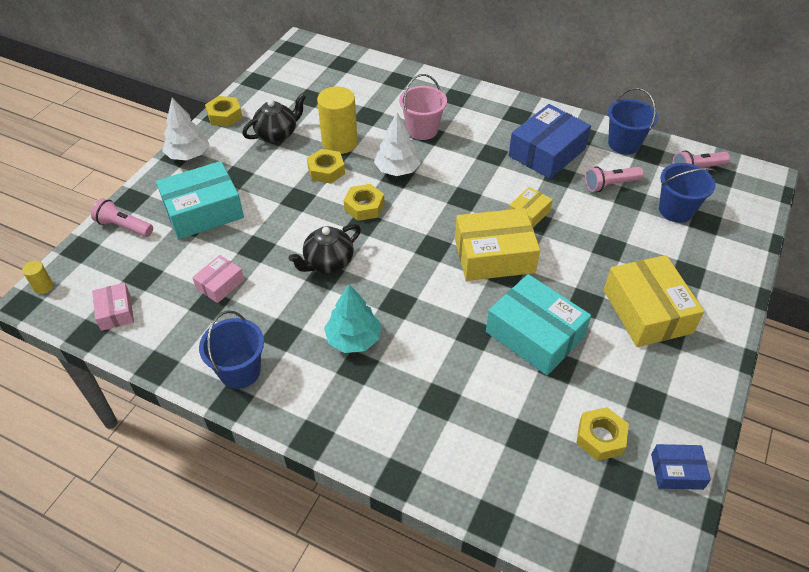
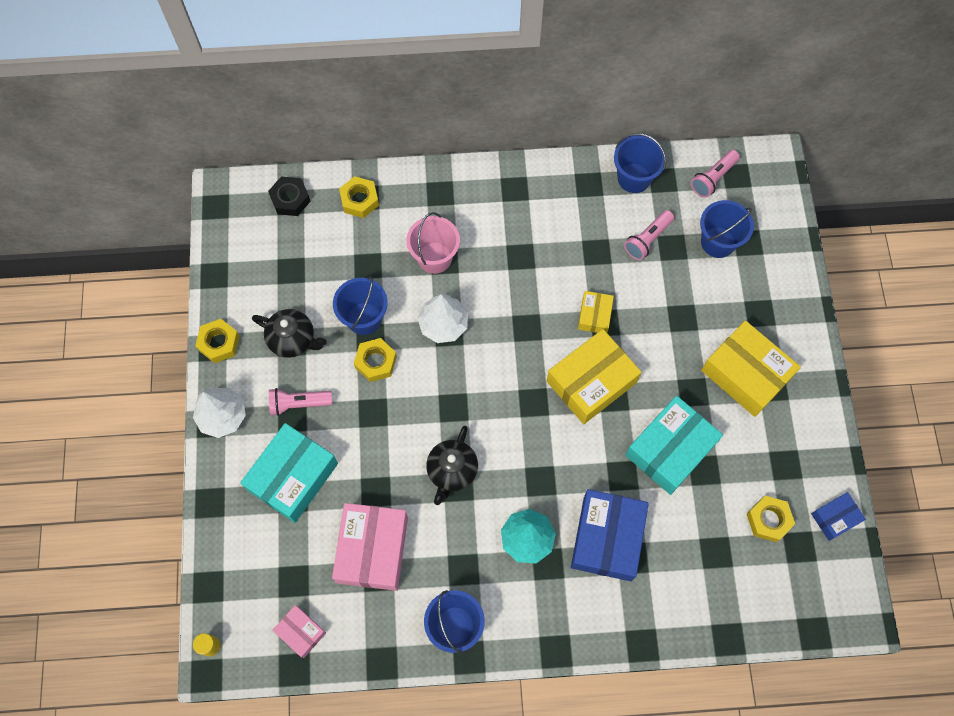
camera: 30 degrees left, 20 degrees up
(124, 226) = (230, 538): pink flashlight -> pink flashlight (298, 403)
(220, 284) = (372, 549): pink box -> pink box, size x1.94
(277, 134) = (293, 340): black teapot -> black teapot turned 90 degrees clockwise
(339, 143) = (364, 318): yellow cylinder -> blue bucket
(343, 62) = (290, 199): none -> black nut
(364, 206) = (442, 388): yellow nut -> yellow nut (359, 200)
(534, 334) = (670, 449): turquoise box -> turquoise box turned 60 degrees counterclockwise
(547, 152) = (569, 226): blue box -> blue box (607, 538)

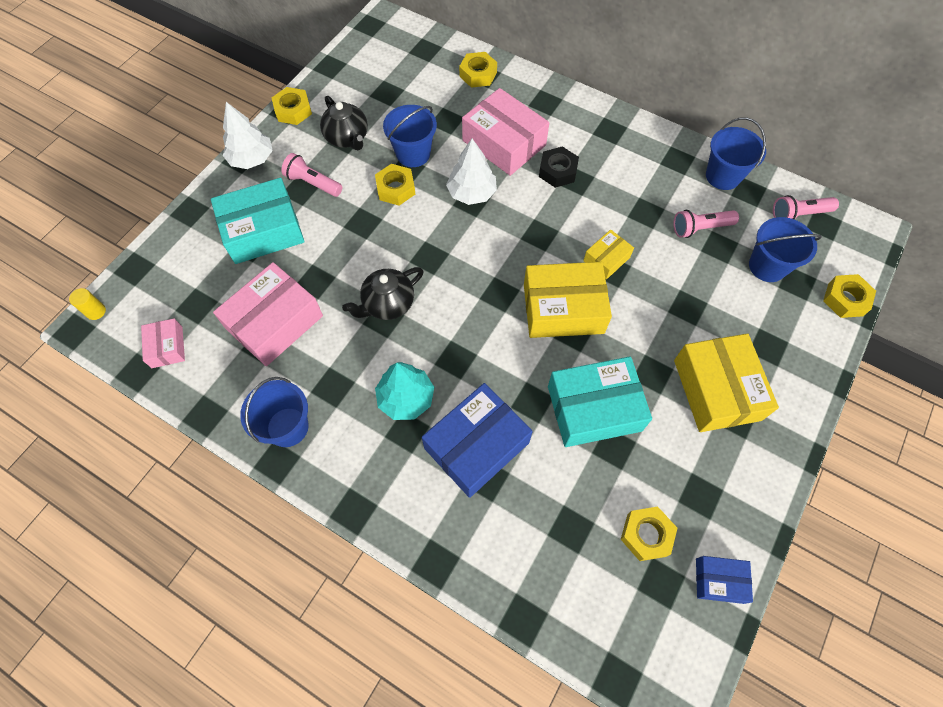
camera: 35 degrees right, 5 degrees down
(290, 199) = (426, 47): black nut -> black nut (557, 171)
(434, 258) = (504, 143): pink bucket -> pink box
(789, 235) = (845, 299): none -> yellow nut

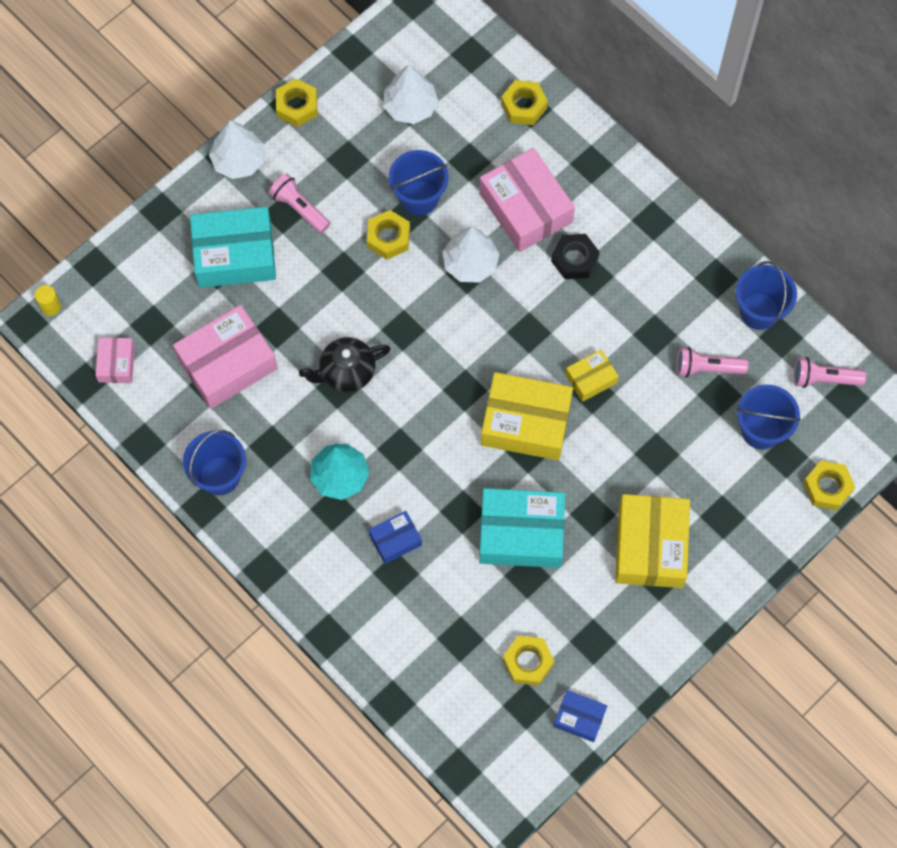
camera: 15 degrees right, 5 degrees up
(347, 138) = (350, 158): black teapot -> none
(387, 92) = (410, 106): none -> white tree
(476, 445) = (395, 540): blue box -> blue box, size x0.52

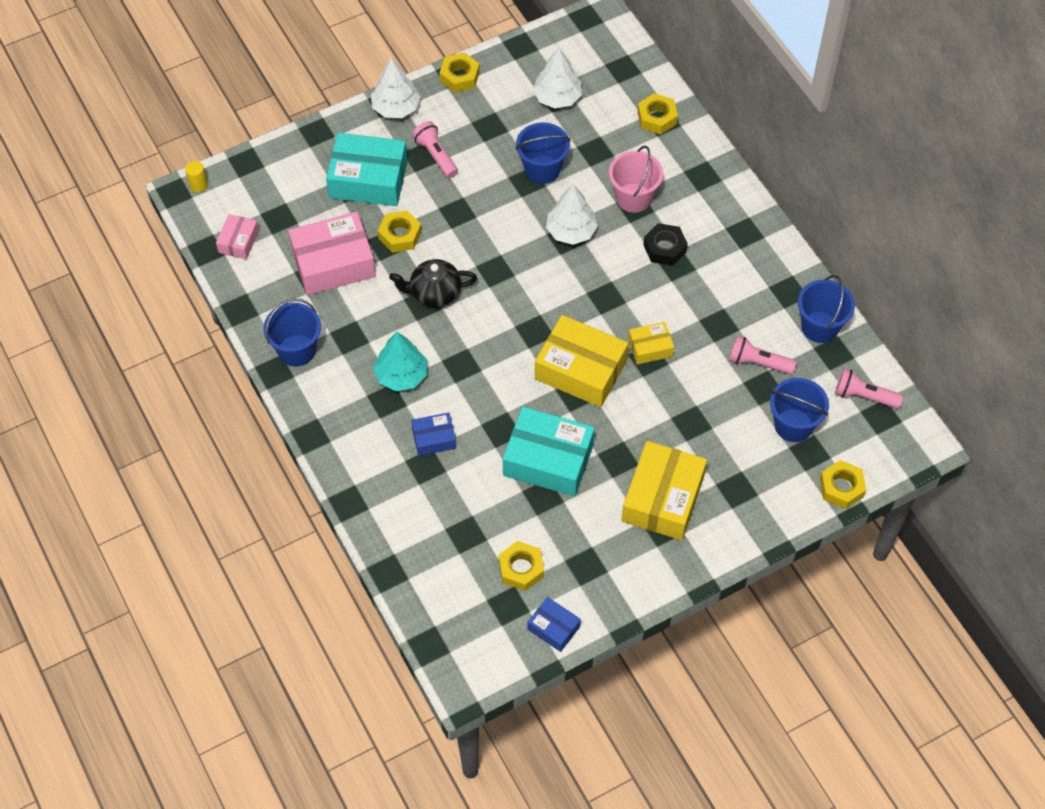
camera: 15 degrees right, 10 degrees down
(388, 238) = (505, 195): yellow nut -> yellow nut (400, 235)
(525, 208) = (633, 198): pink box -> pink bucket

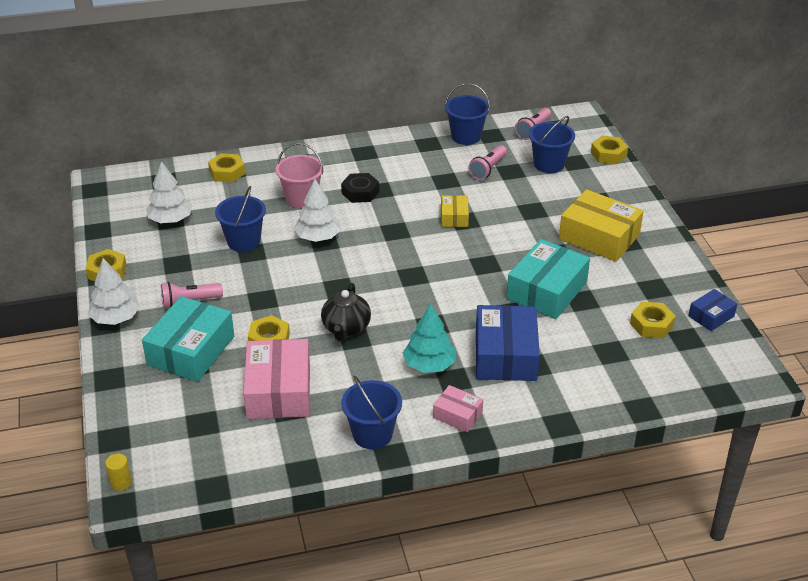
camera: 75 degrees left, 20 degrees down
(238, 241) = (215, 460): pink box -> pink box (457, 415)
(434, 438) = (505, 355): blue box -> blue box, size x1.94
(580, 370) = (462, 257): yellow box -> none

